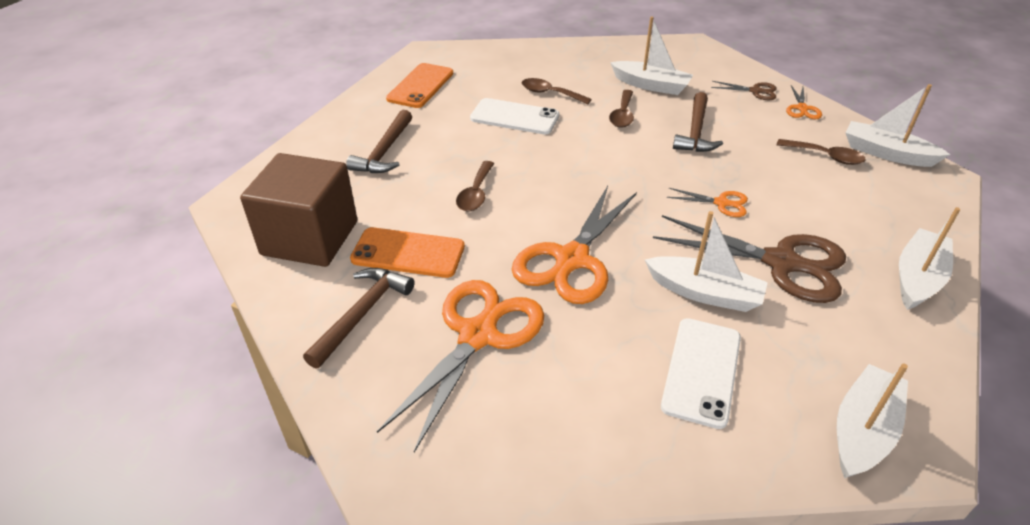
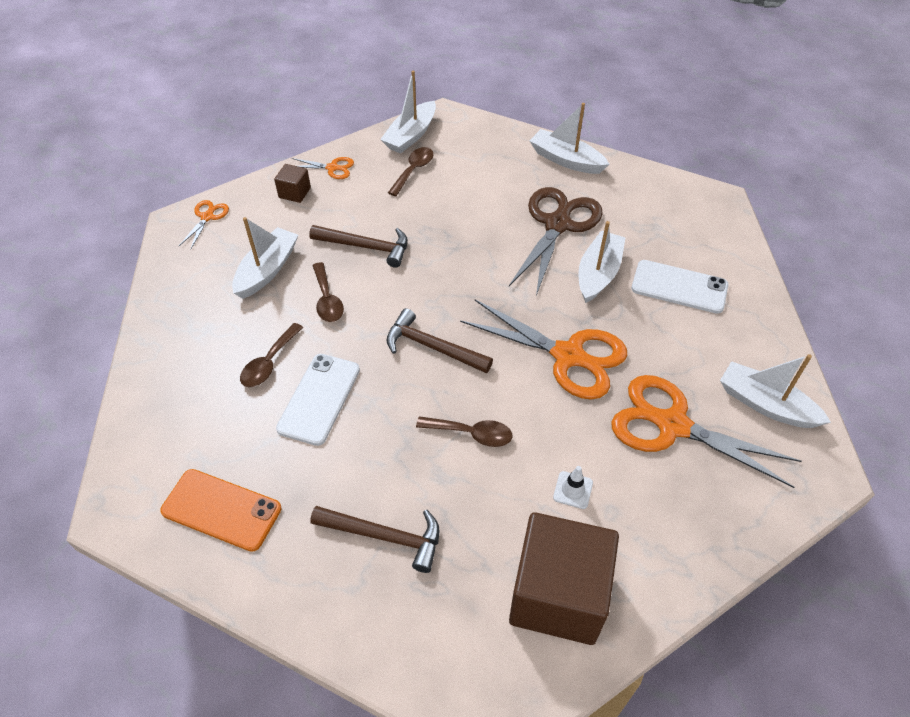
camera: 90 degrees left, 10 degrees up
(362, 314) = (664, 521): brown hammer -> brown hammer (432, 347)
(408, 253) = (573, 490): orange phone -> white traffic cone
(622, 115) = (327, 300): brown spoon -> brown spoon turned 60 degrees clockwise
(721, 203) = (482, 246): orange scissors -> orange scissors (207, 217)
(755, 91) = (294, 193): brown scissors -> brown cube
(862, 430) = (709, 219): white boat -> white boat (765, 404)

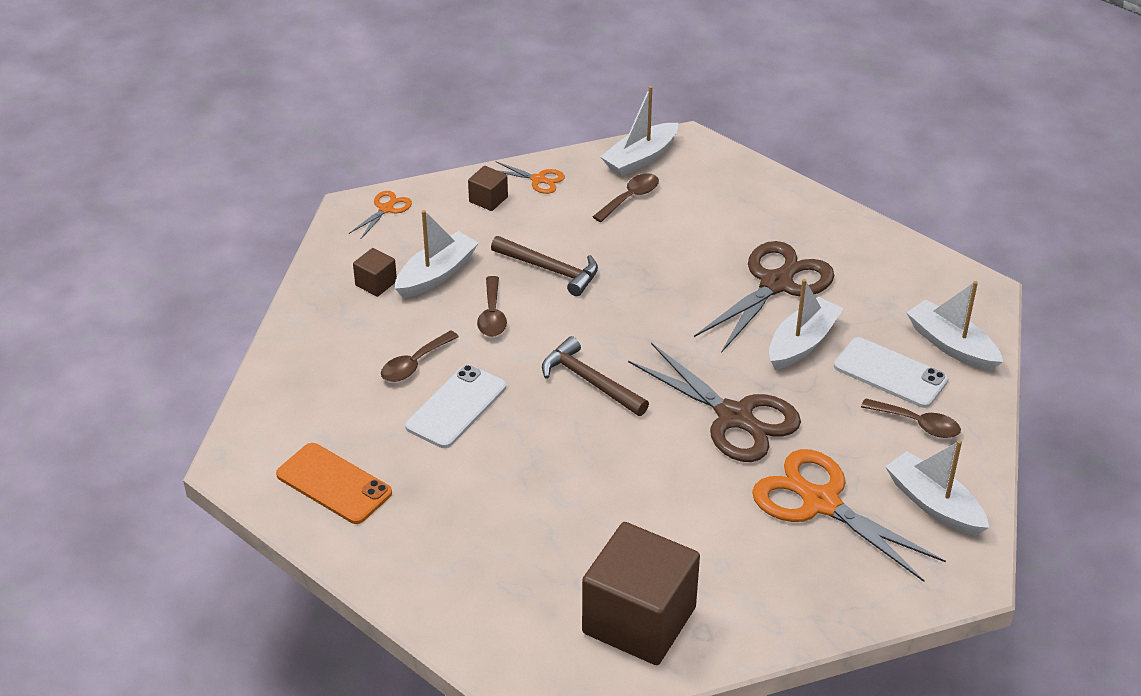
camera: 15 degrees right, 10 degrees down
(214, 289) = (376, 283): none -> brown cube
(385, 537) = (485, 538): brown hammer -> none
(471, 434) = (603, 468): brown spoon -> brown spoon (918, 424)
(566, 160) = (815, 216): white boat -> white boat (951, 345)
(568, 356) = (734, 417): orange scissors -> brown scissors
(573, 490) = (689, 538): white traffic cone -> none

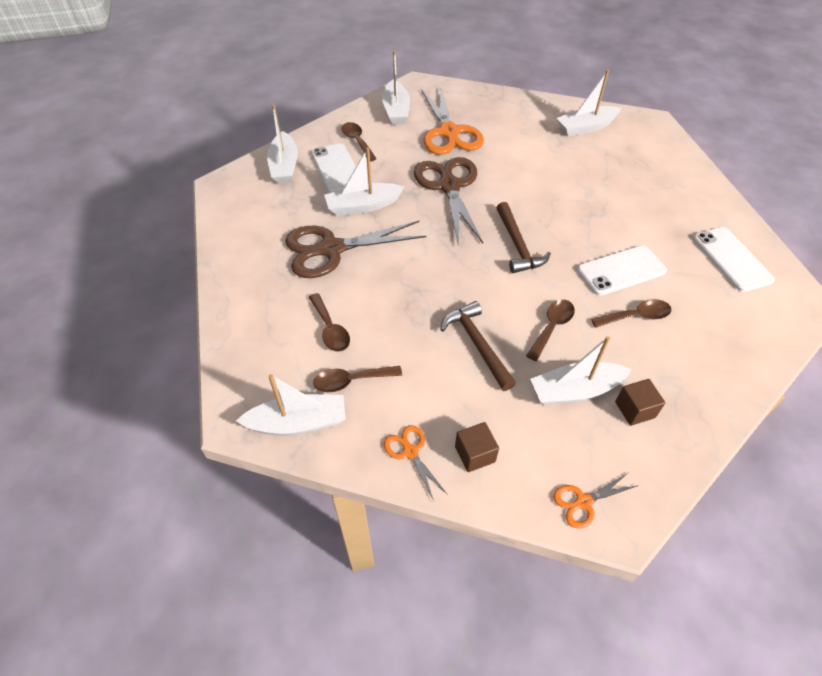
camera: 145 degrees left, 10 degrees up
(333, 484) = (732, 259): orange phone -> white phone
(639, 620) = (586, 127): brown cube -> white boat
(691, 222) = (330, 329): none -> brown spoon

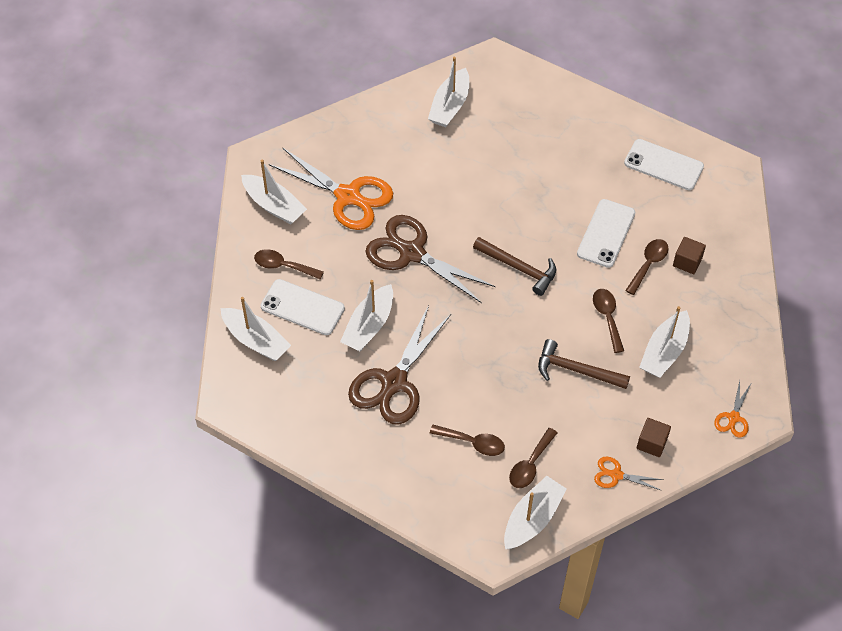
camera: 45 degrees left, 5 degrees up
(635, 409) = (707, 335): brown cube -> brown cube (687, 262)

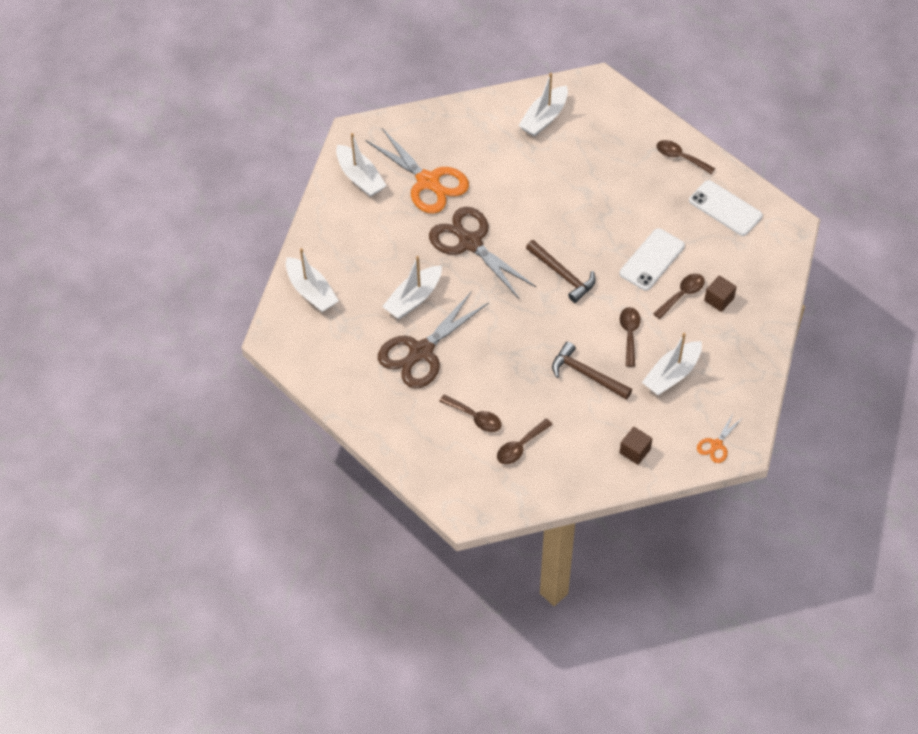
camera: 15 degrees right, 0 degrees up
(283, 266) = (353, 232): brown spoon -> brown spoon (680, 157)
(302, 307) = (360, 271): white phone -> none
(532, 519) = (508, 492): white boat -> none
(616, 475) = (594, 471): orange scissors -> none

